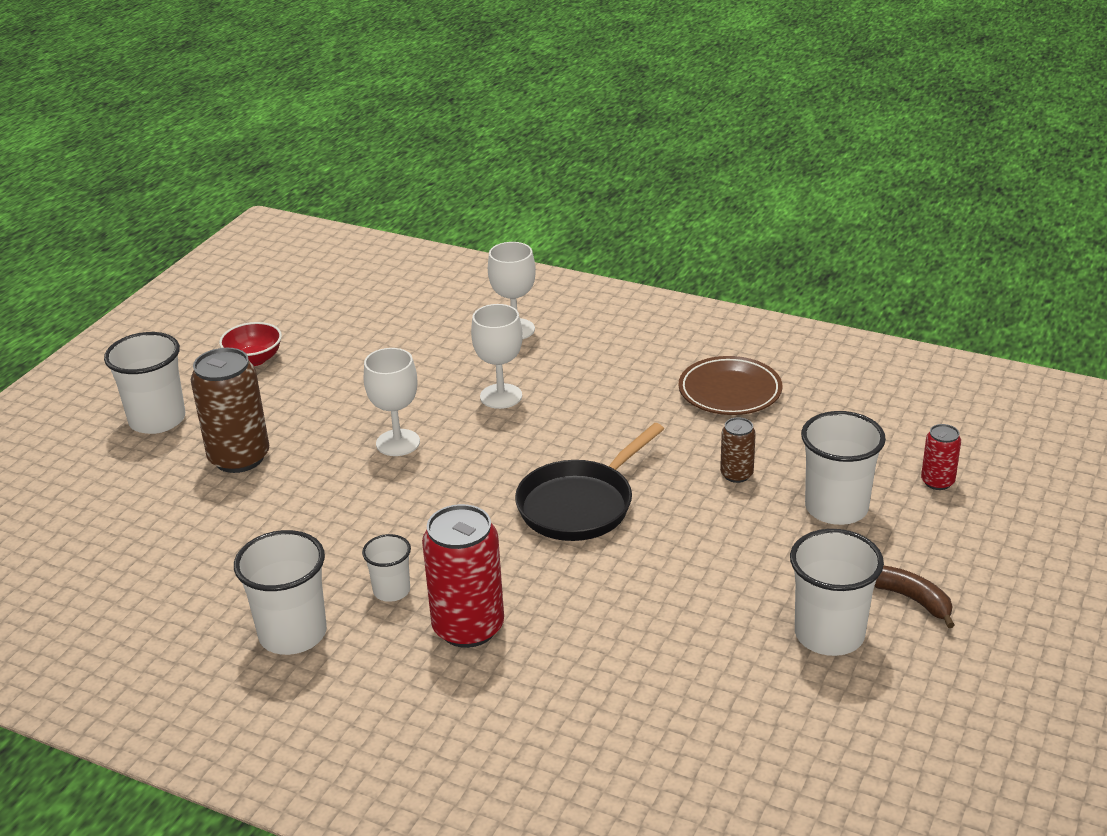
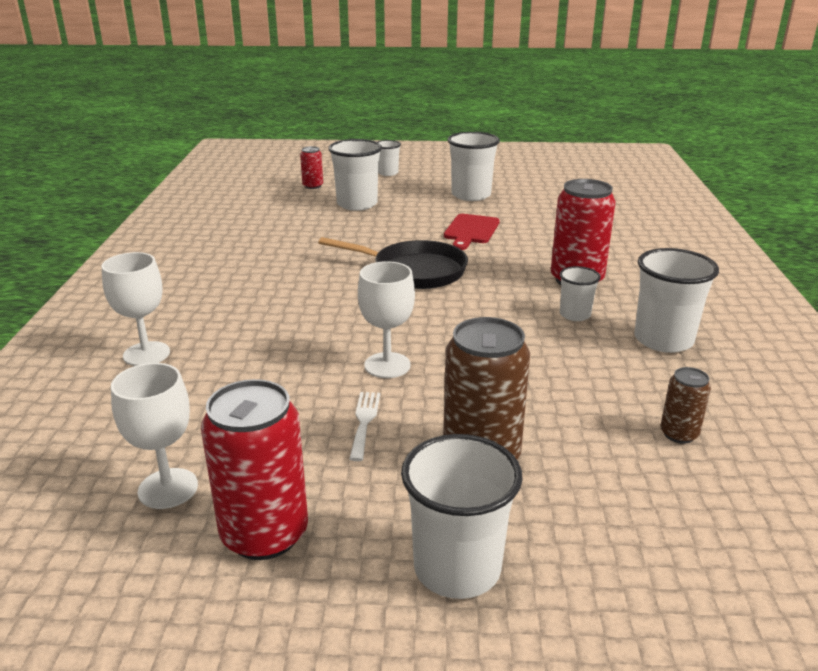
camera: 115 degrees left, 5 degrees down
(254, 359) = (264, 534): red bowl -> red can
(329, 415) = (364, 421): none -> white fork
(501, 396) = (280, 333): white goblet -> white goblet (168, 488)
(678, 587) = (471, 231): none -> red cutting board
(730, 391) = (233, 247): brown plate -> none
(736, 474) = (340, 231): brown can -> brown can (679, 434)
(911, 599) = (424, 183): brown banana -> none
(981, 571) = (388, 173): none -> white cup

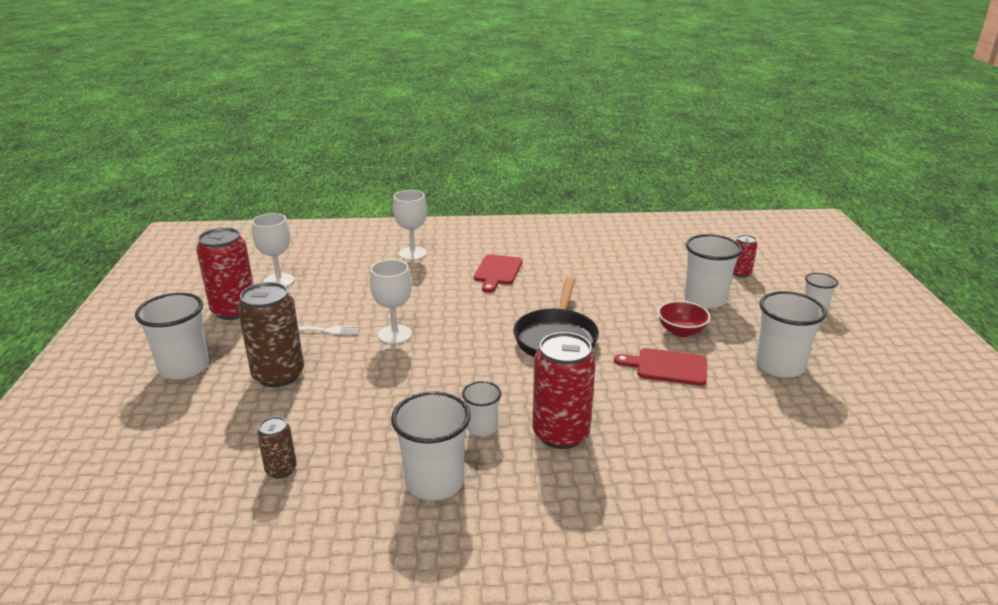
camera: 85 degrees right, 0 degrees up
(245, 294) = (497, 272): none -> red cutting board
(412, 219) = (681, 331): none -> red bowl

